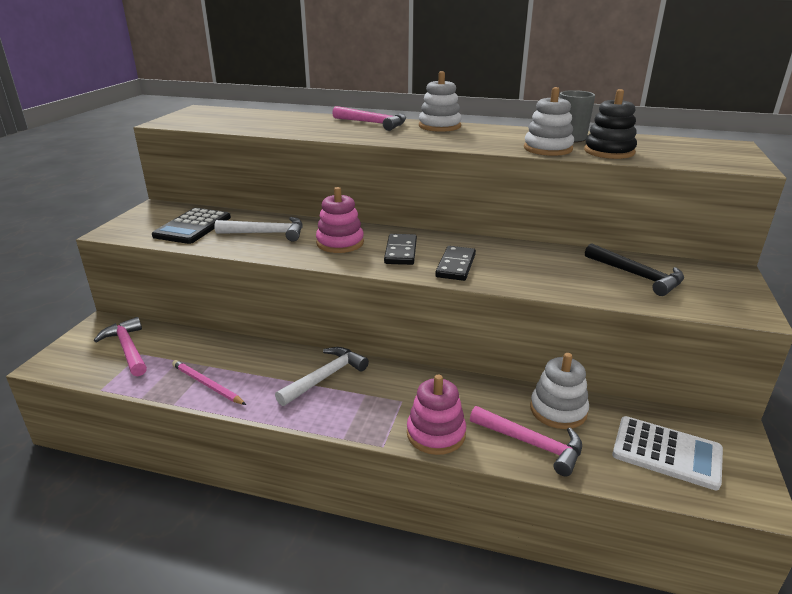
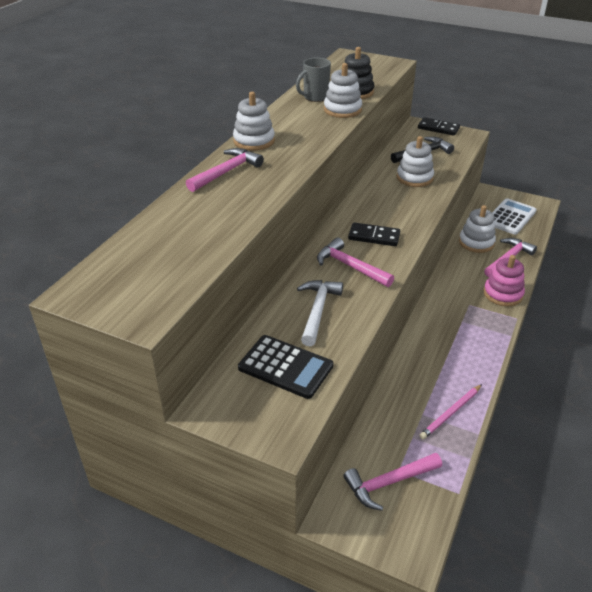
camera: 80 degrees left, 10 degrees up
(325, 377) = (441, 341): white hammer -> none
(340, 243) = (350, 266): pink stacking toy -> pink hammer
(456, 266) = (402, 215): black domino -> black domino (438, 128)
(557, 271) = (414, 178): none -> white stacking toy

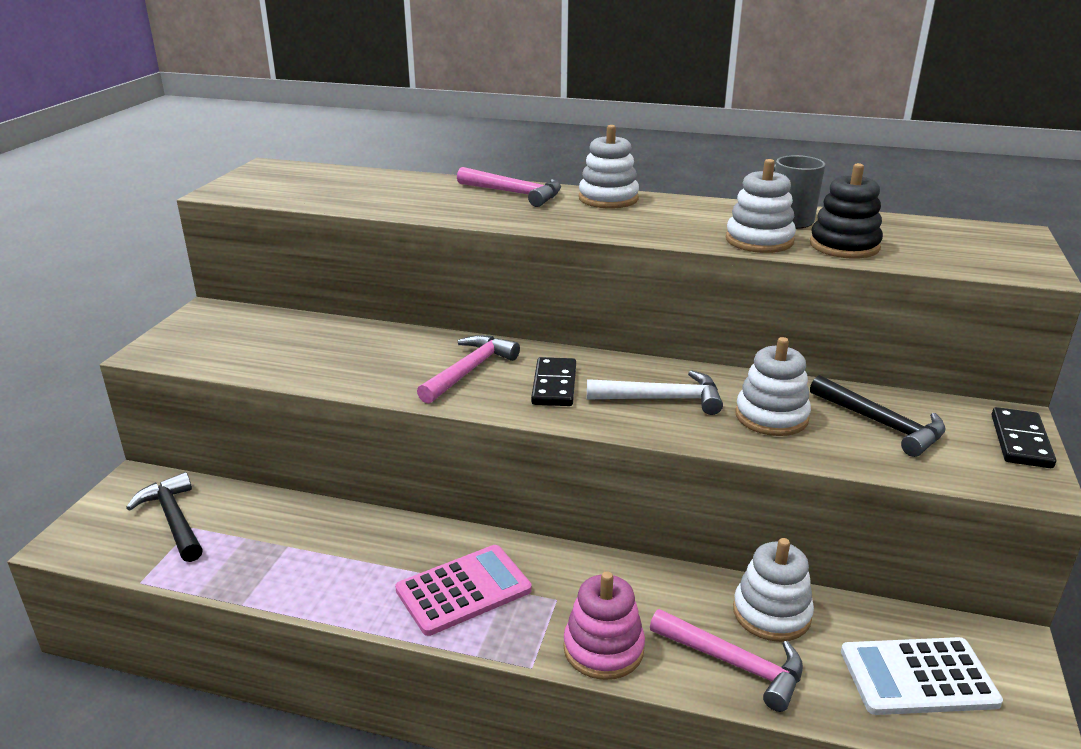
camera: 80 degrees right, 10 degrees down
(285, 367) = (262, 344): black calculator -> none
(317, 311) = (366, 355): white hammer -> white hammer (662, 399)
(389, 483) = (174, 519): pink hammer -> black hammer
(451, 413) = (287, 574): pink pencil -> none
(463, 337) = (463, 590): none -> pink calculator
(510, 217) = (918, 677): white calculator -> white calculator turned 150 degrees clockwise

